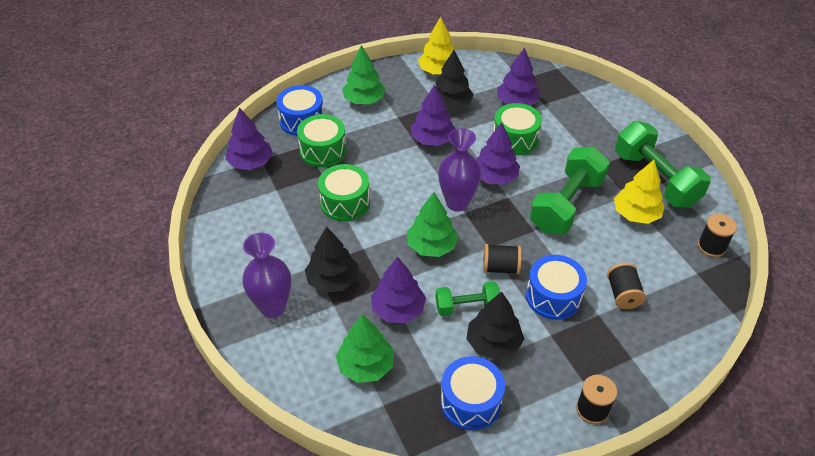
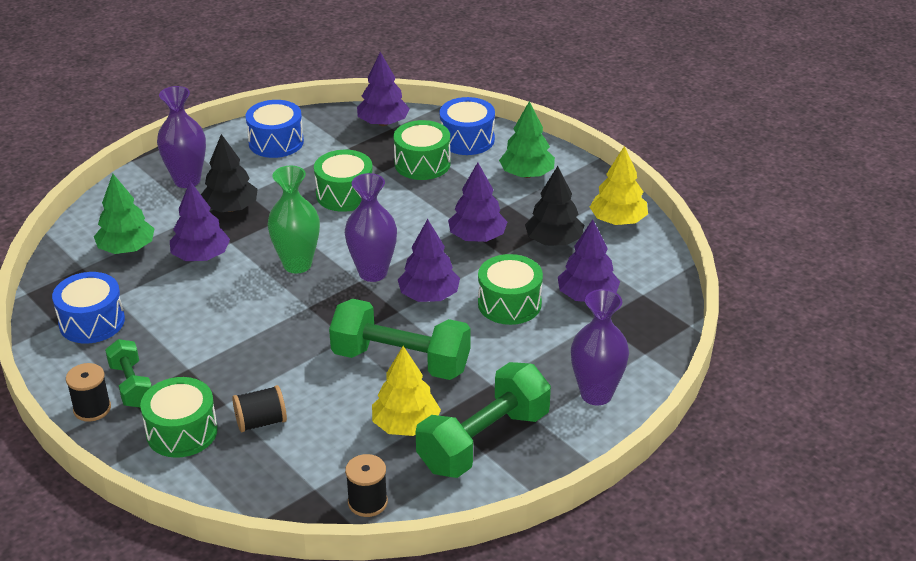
camera: 75 degrees right, 10 degrees down
(431, 246) = (297, 264): green tree -> green vase
(467, 307) = (215, 302): green dumbbell -> green dumbbell (131, 385)
(493, 343) = (168, 327): black tree -> none
(500, 268) = (278, 319): black spool -> none
(553, 296) = (244, 365): blue drum -> blue drum (276, 142)
(616, 120) = (596, 394): none -> purple vase
(629, 346) = (182, 432): none -> green drum

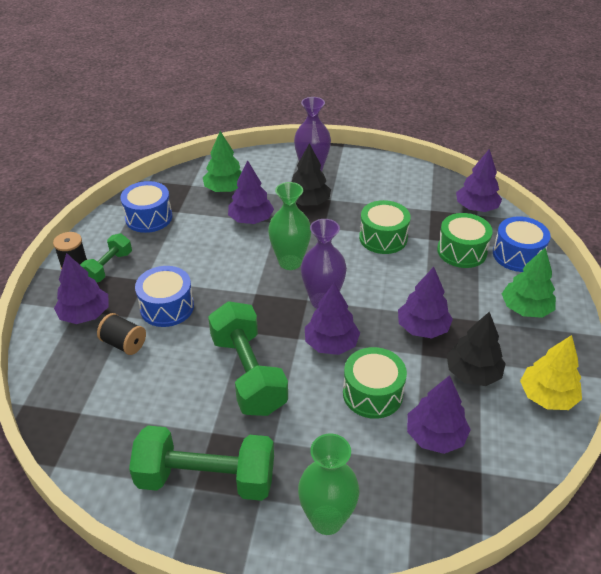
camera: 50 degrees right, 5 degrees up
(182, 432) = (85, 314): green drum -> purple tree
(276, 142) = (392, 179): blue drum -> blue drum (167, 307)
(367, 502) = (87, 451): black spool -> none
(405, 425) = (184, 420): yellow tree -> none
(596, 394) = (327, 520): purple vase -> green vase

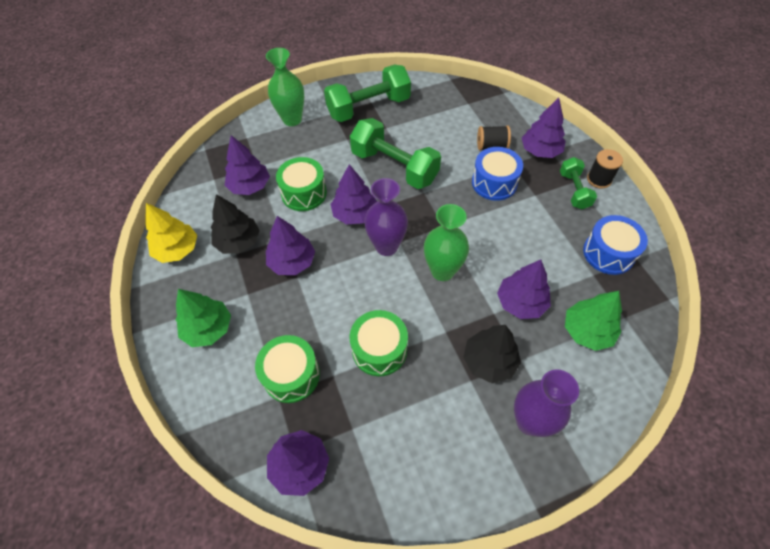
camera: 150 degrees right, 15 degrees up
(517, 255) = (230, 402): blue drum -> none

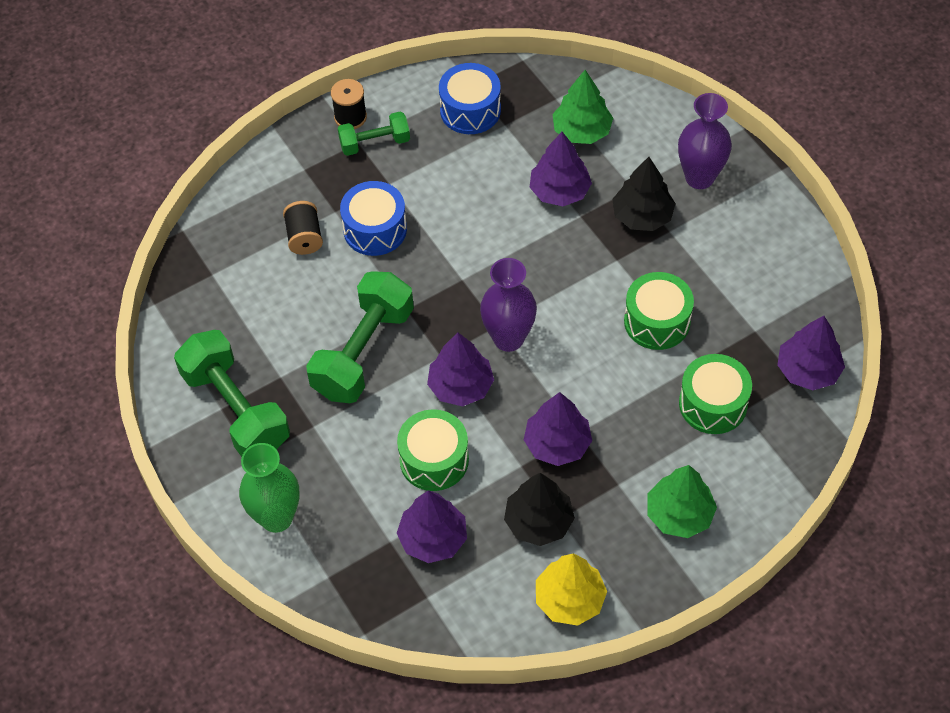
camera: 100 degrees left, 0 degrees up
(442, 271) = (533, 272): green vase -> none
(540, 151) = (306, 180): purple tree -> none

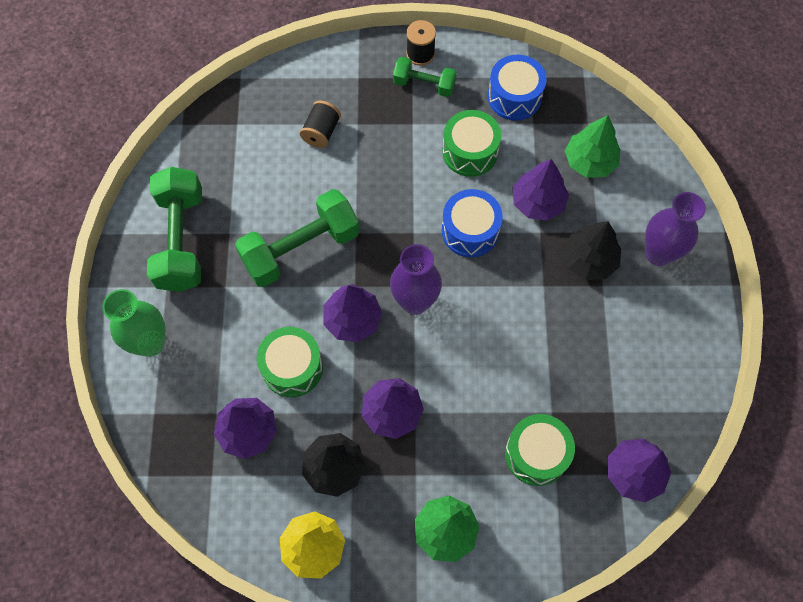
camera: 30 degrees right, 10 degrees up
(375, 229) = (376, 155): blue drum -> blue drum (470, 231)
(657, 321) = (540, 356): green drum -> green drum (470, 152)

